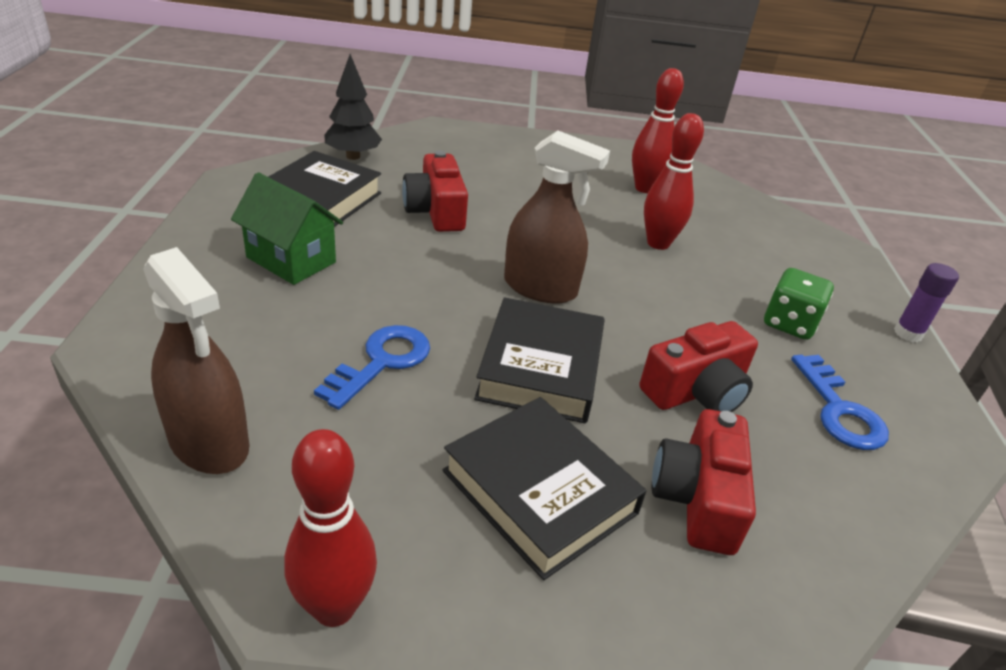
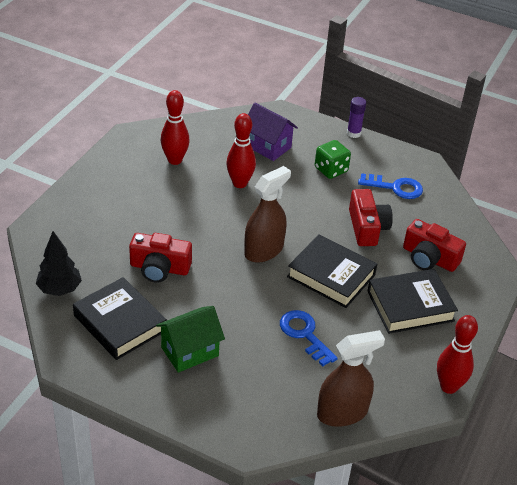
camera: 65 degrees left, 5 degrees up
(763, 254) = (268, 146): none -> purple house

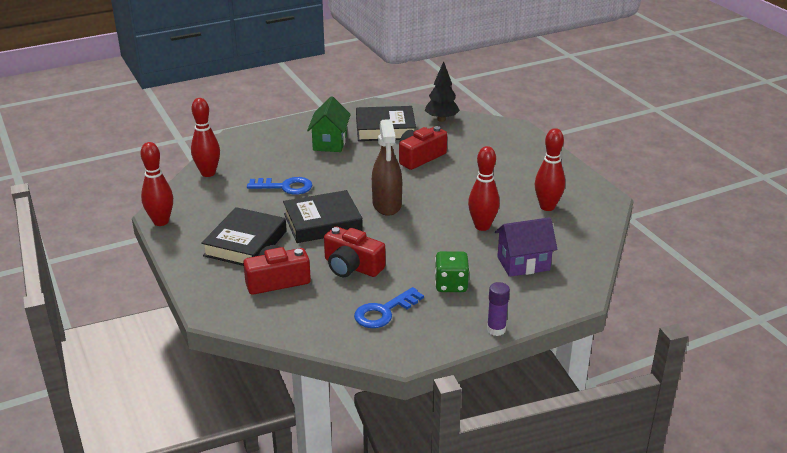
camera: 130 degrees right, 10 degrees down
(342, 413) = (208, 173): brown spray bottle -> red bowling pin

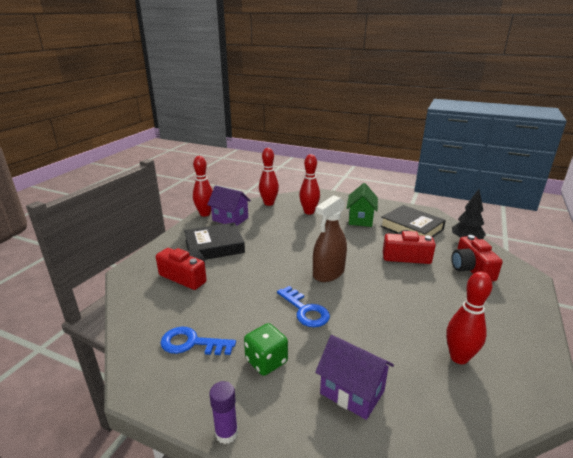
camera: 50 degrees right, 5 degrees down
(202, 211) = (230, 219): none -> purple house
(285, 187) = (291, 229): blue key -> blue key (305, 310)
(322, 222) = (271, 260): black book -> none
(330, 143) = (360, 219): green house -> green house turned 45 degrees counterclockwise
(352, 266) = (235, 297): red camera -> red camera (471, 269)
(482, 226) = (370, 333): red bowling pin -> red bowling pin (309, 212)

